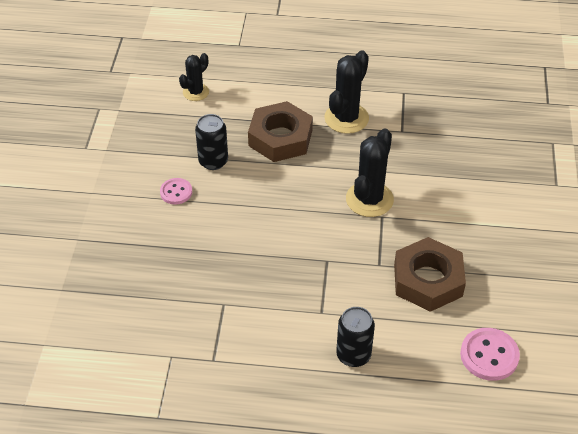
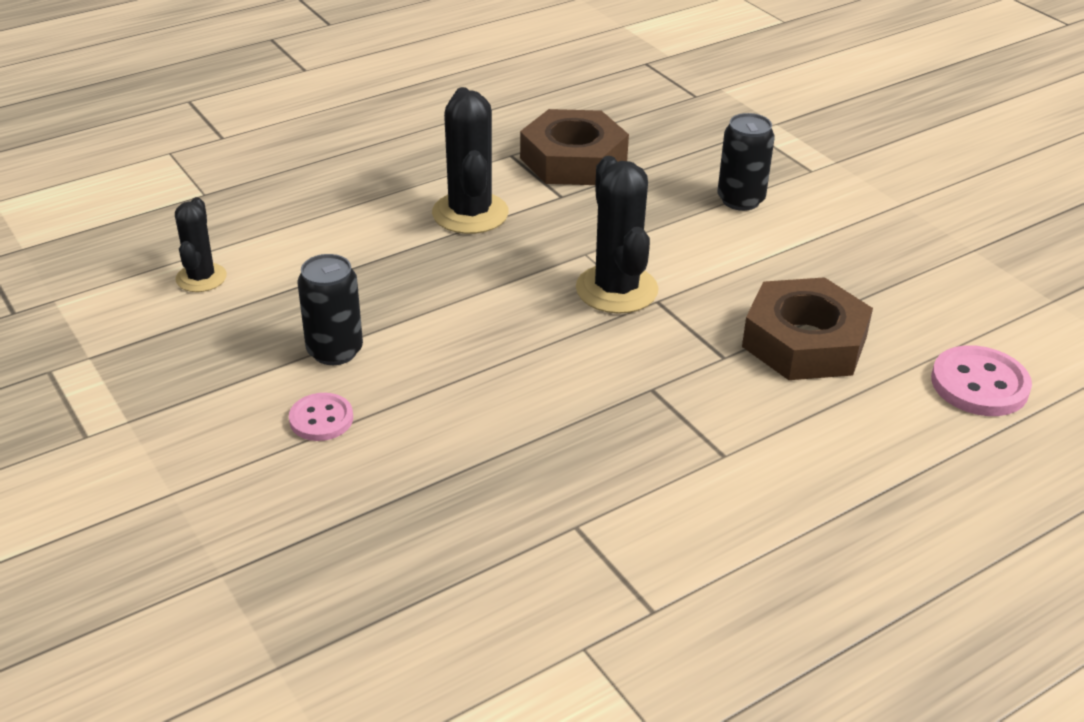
camera: 40 degrees left, 10 degrees down
(280, 138) = (404, 276): brown nut -> brown nut (573, 160)
(353, 355) = (830, 482): black can -> black can (740, 200)

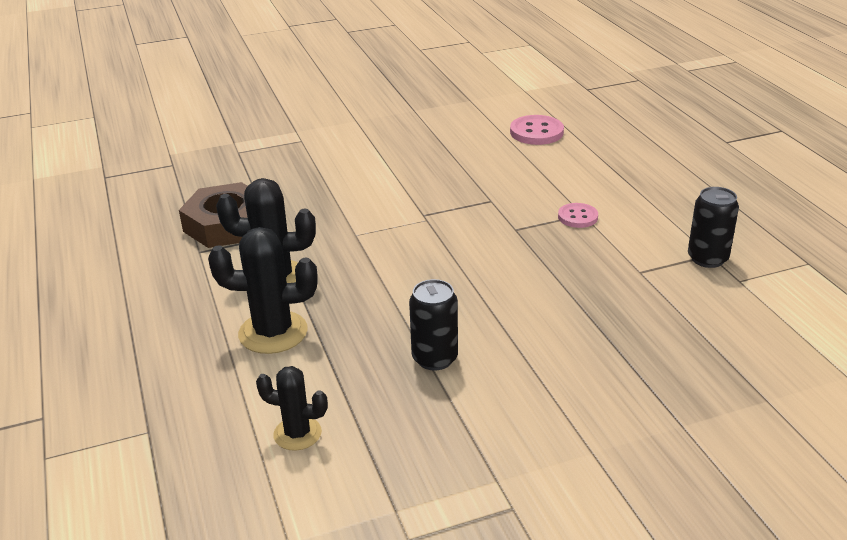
camera: 75 degrees left, 5 degrees down
(321, 419) = (517, 369): pink button -> pink button (577, 217)
(616, 289) = (405, 227): black cactus -> black cactus (273, 332)
(740, 200) = (322, 169): black can -> black can (707, 258)
(804, 342) = (484, 173): brown nut -> none

